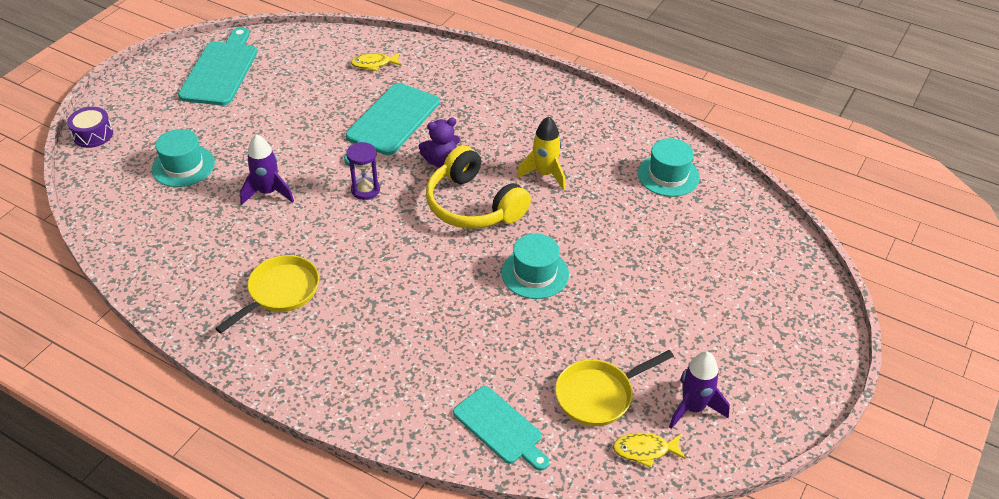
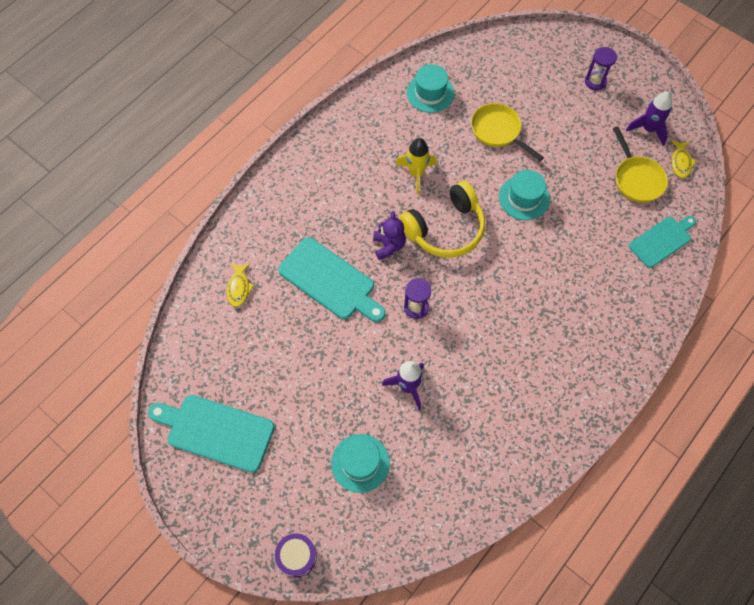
camera: 80 degrees left, 20 degrees up
(280, 292) = (528, 378): yellow pan -> yellow pan (498, 131)
(756, 340) = (595, 81): none -> purple hourglass

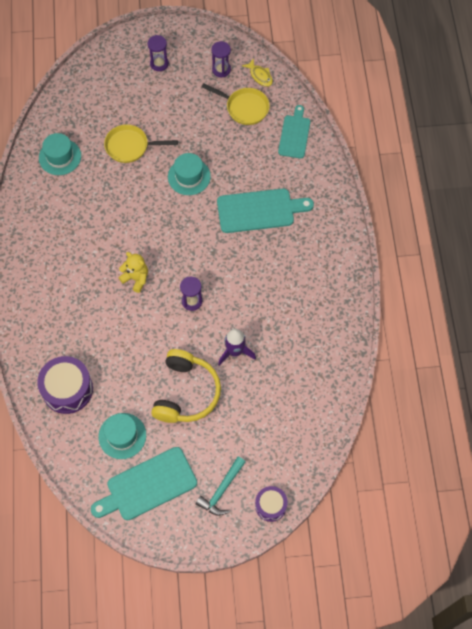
camera: 45 degrees left, 0 degrees up
(239, 288) = (67, 389): yellow fish -> purple drum
(270, 498) = (221, 490): none -> turquoise hammer
(330, 281) = (122, 333): turquoise cutting board -> turquoise cutting board (259, 210)
(360, 463) = (252, 420): turquoise hat -> turquoise hat (122, 436)
(389, 246) = (136, 278): purple teddy bear -> yellow teddy bear
(416, 174) = (106, 218): yellow rocket -> none
(445, 229) = (160, 237): yellow headphones -> yellow headphones (186, 393)
(648, 129) = (221, 70): purple rocket -> purple hourglass

